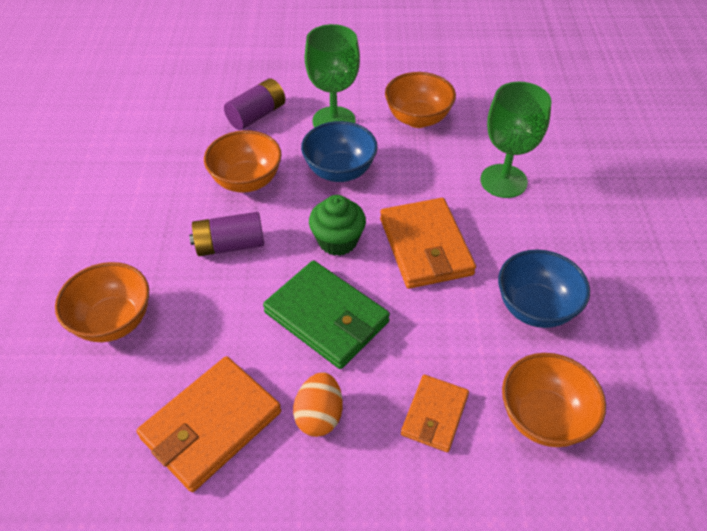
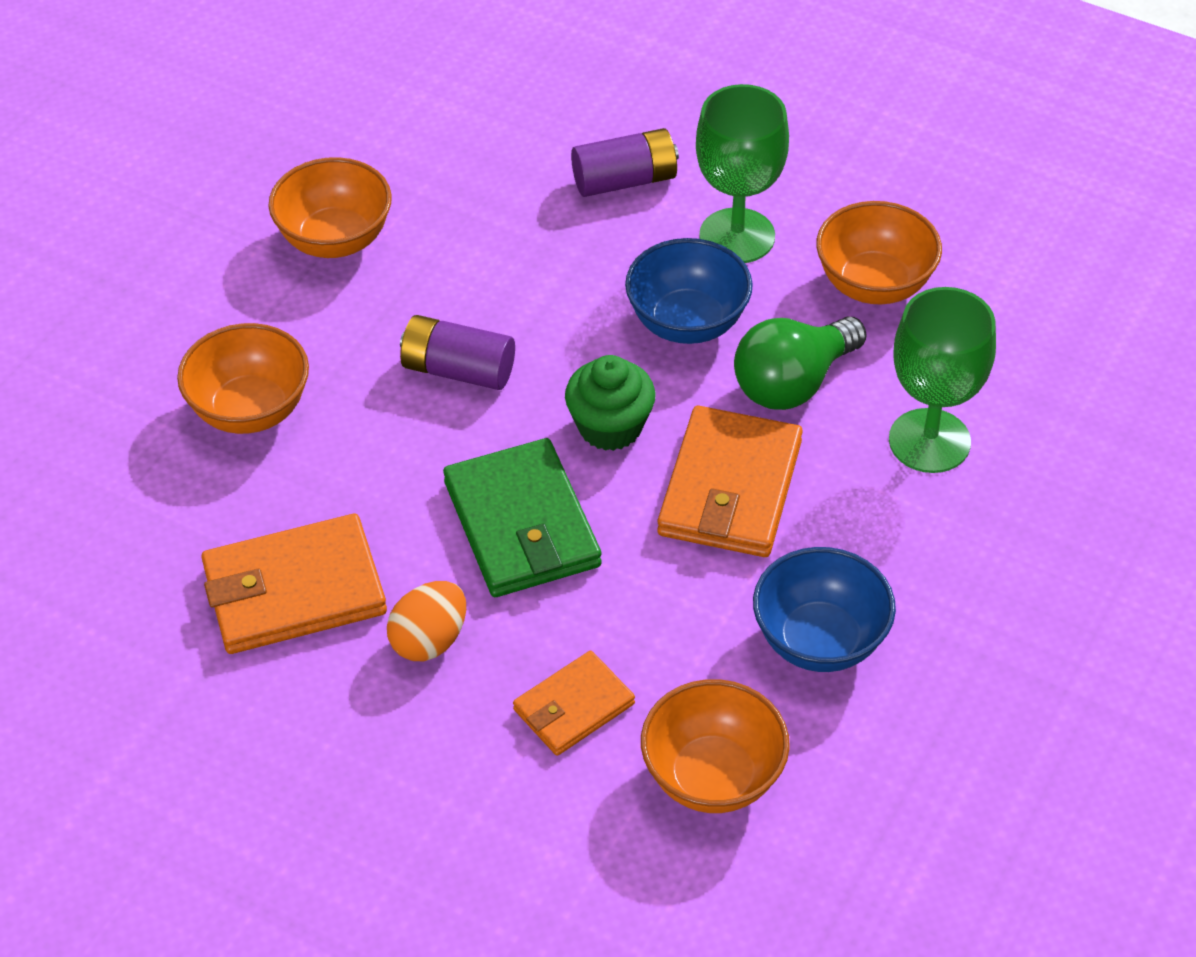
camera: 30 degrees right, 0 degrees up
(246, 181) = (541, 283): orange bowl -> orange bowl (335, 239)
(415, 180) = (793, 383): none -> green light bulb

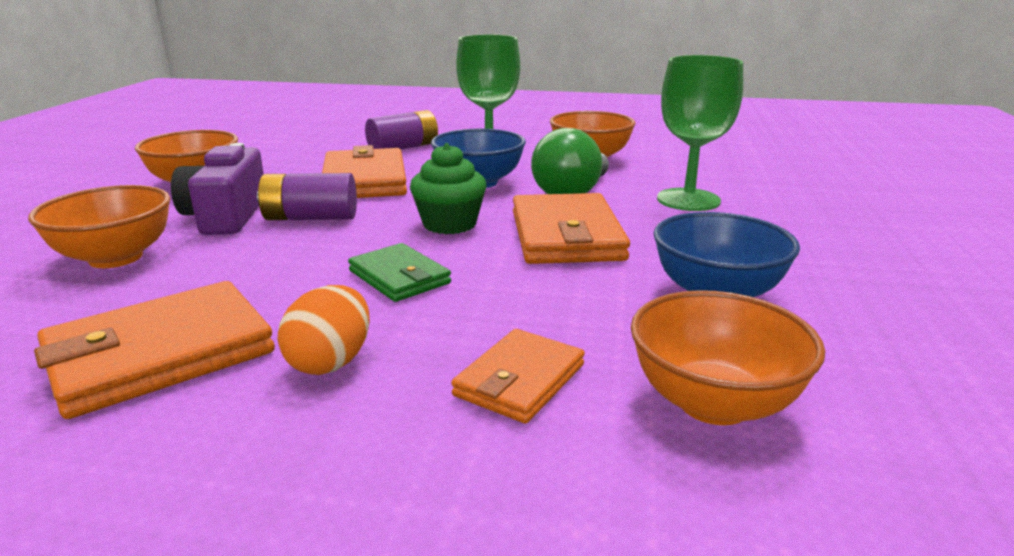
camera: 20 degrees left, 25 degrees down
(365, 340) = (226, 215): none -> purple camera
(522, 524) = (399, 277): green wallet -> green wallet, size x0.59
(543, 280) = (364, 180): none -> orange wallet

